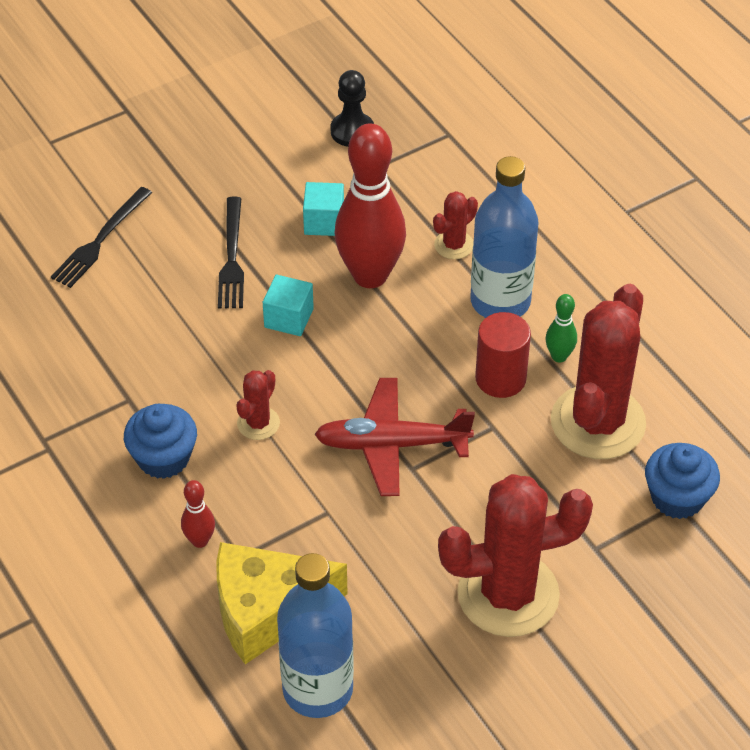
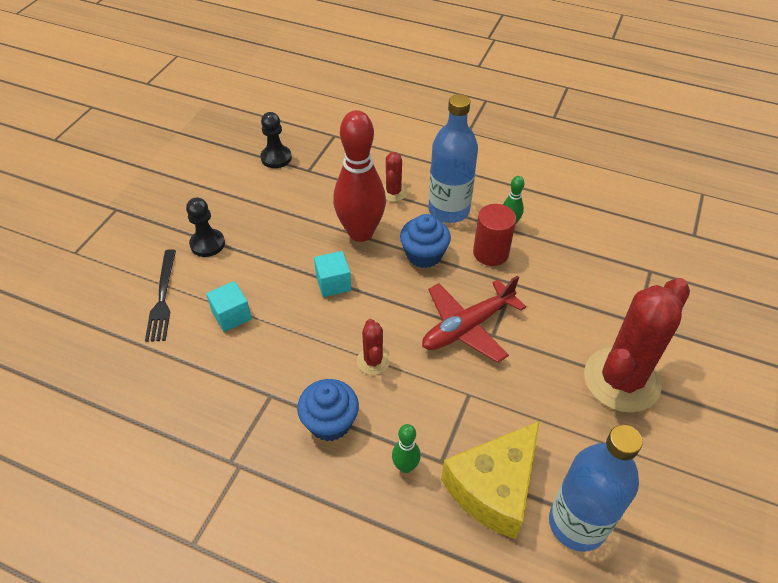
camera: 35 degrees left, 0 degrees up
(191, 202) = (207, 244): none -> black pawn
(200, 541) = (405, 466): red bowling pin -> green bowling pin
(232, 257) = (264, 265): black fork -> none
(324, 222) = (304, 216): turquoise cube -> turquoise cube (231, 315)
(598, 422) = (566, 249): red cactus -> none
(677, 497) = (647, 267): blue cupcake -> blue cupcake (424, 255)

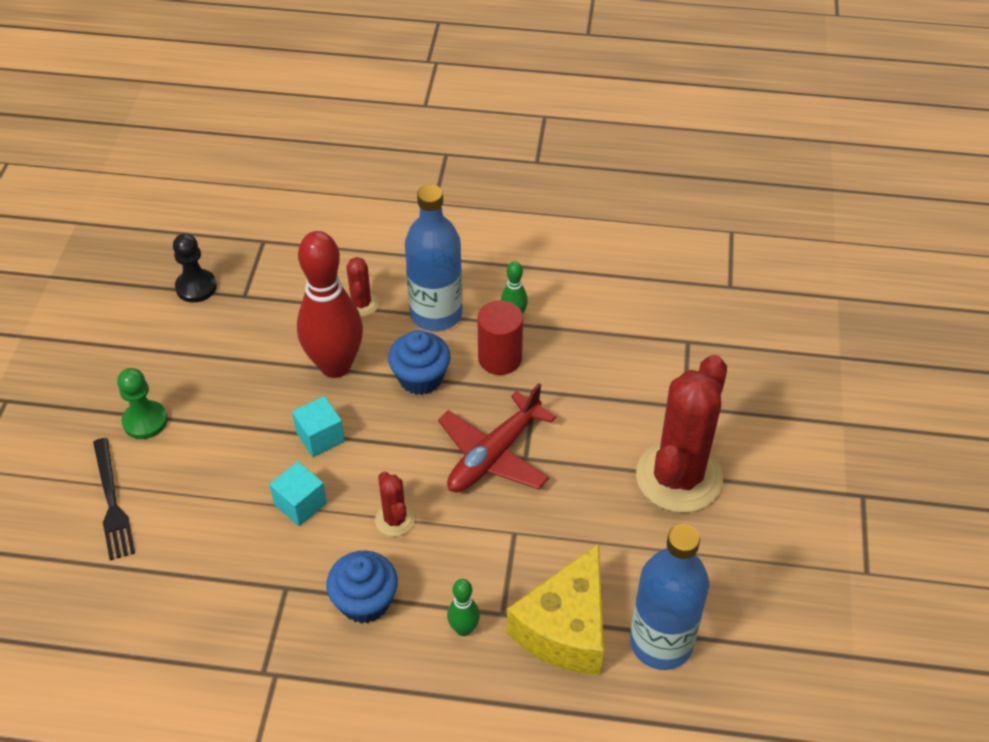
camera: 15 degrees left, 0 degrees up
(207, 244) = (145, 421): black pawn -> green pawn
(231, 315) = (207, 504): turquoise cube -> turquoise cube (300, 504)

